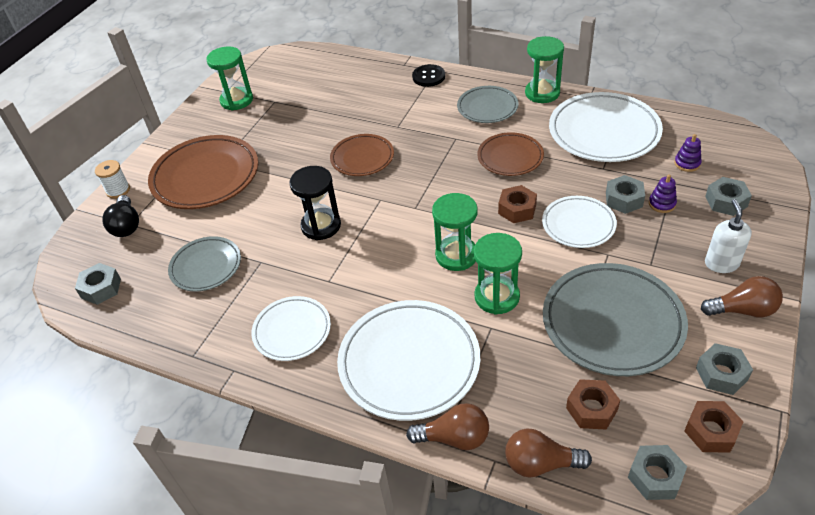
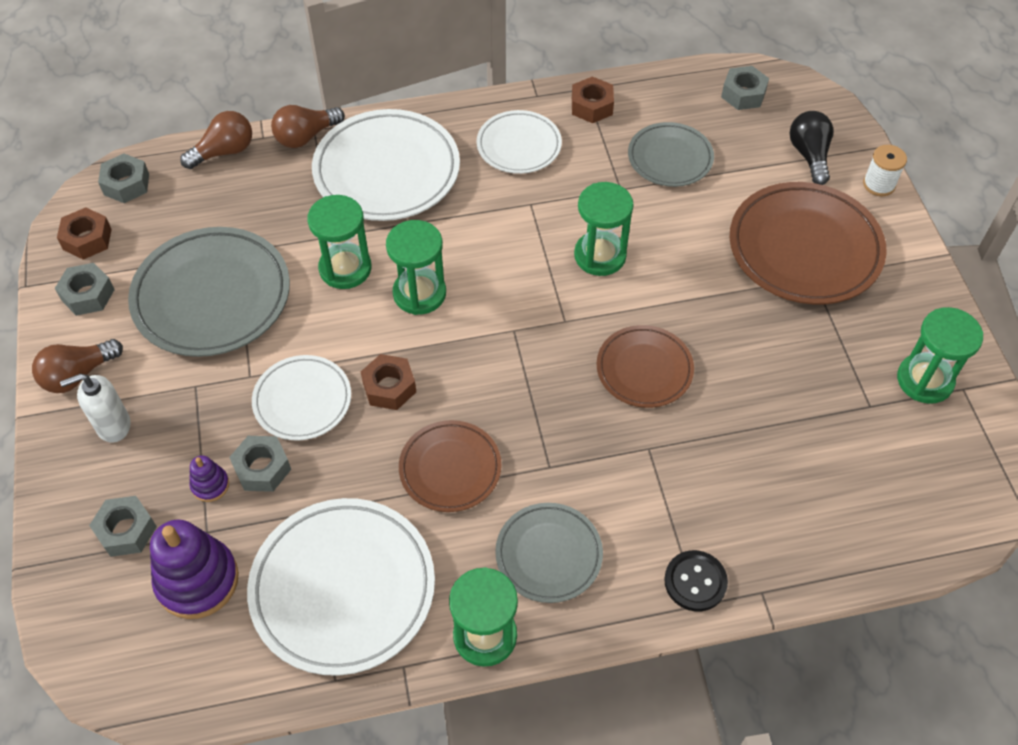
camera: 140 degrees right, 10 degrees up
(126, 225) = (809, 155): black light bulb -> black light bulb turned 45 degrees clockwise
(321, 226) = (600, 255): black hourglass -> green hourglass
(591, 409) = (199, 209): brown nut -> brown nut (592, 106)
(687, 163) = (197, 580): purple stacking toy -> purple stacking toy, size x2.07
(721, 263) = (113, 425): white soap dispenser -> white soap dispenser turned 105 degrees clockwise

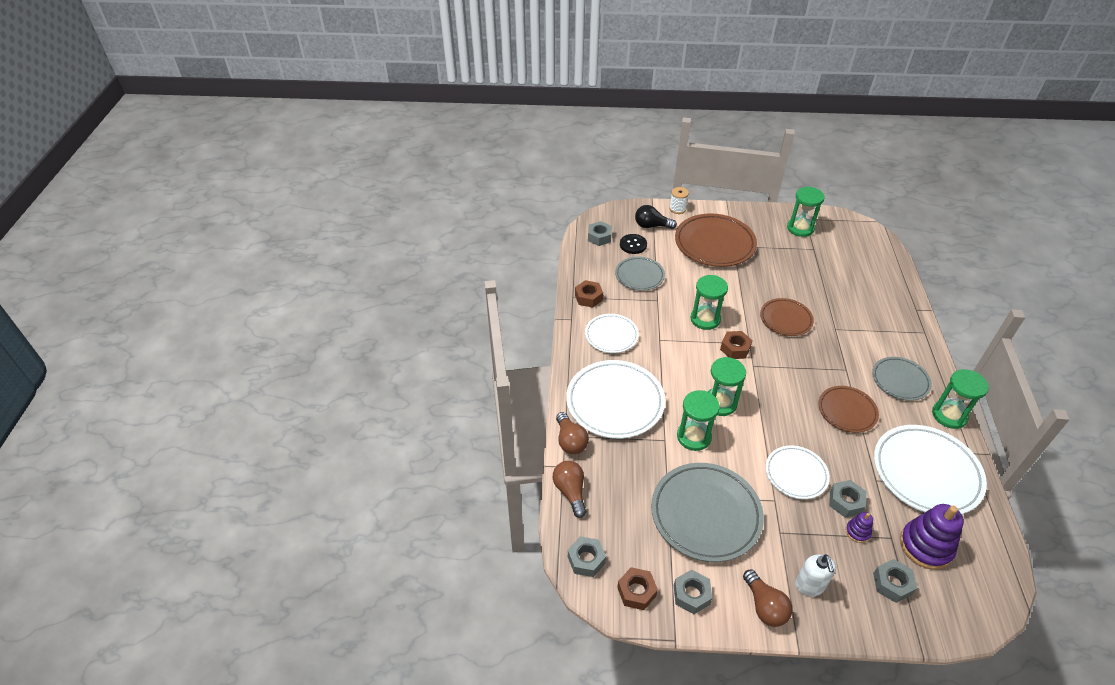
camera: 75 degrees left, 10 degrees down
(389, 387) = (789, 429): brown nut -> brown nut (735, 348)
(695, 582) = (912, 330): black button -> black button (633, 245)

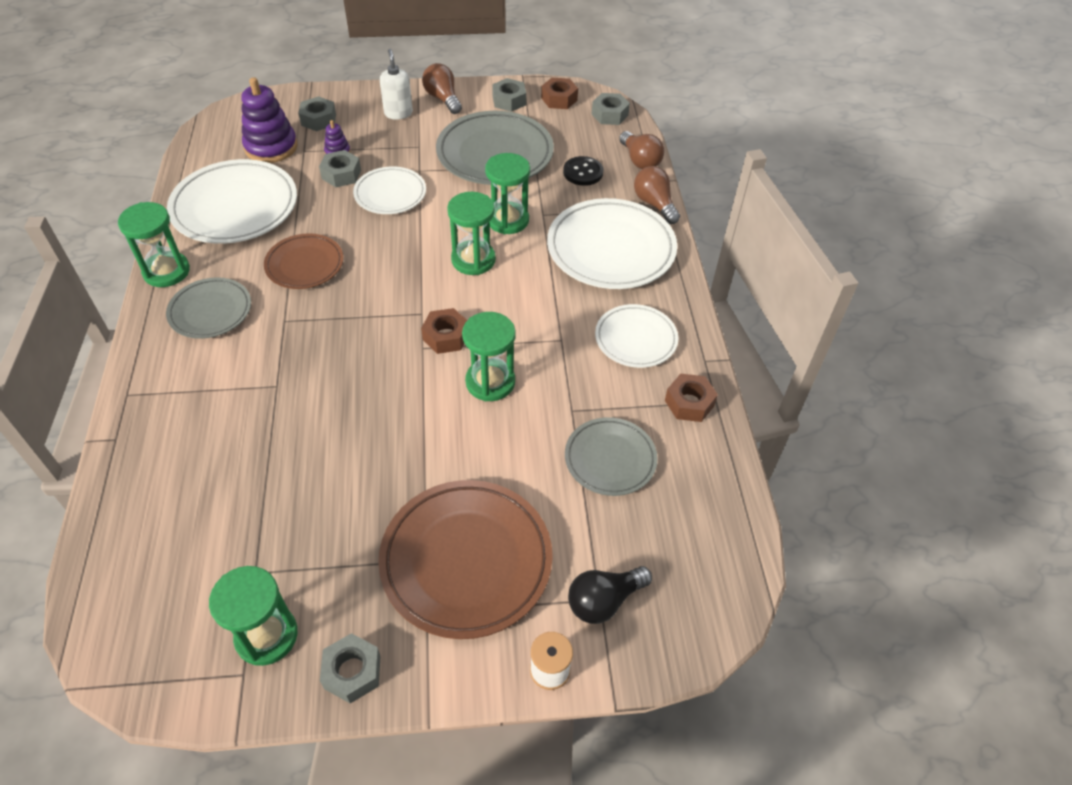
camera: 170 degrees right, 5 degrees up
(599, 237) = (708, 551): grey nut -> grey nut (352, 672)
(633, 245) = (635, 537): black button -> black button (583, 172)
(651, 226) = (604, 601): black light bulb -> black light bulb turned 150 degrees clockwise
(785, 319) = (355, 395): brown plate -> none

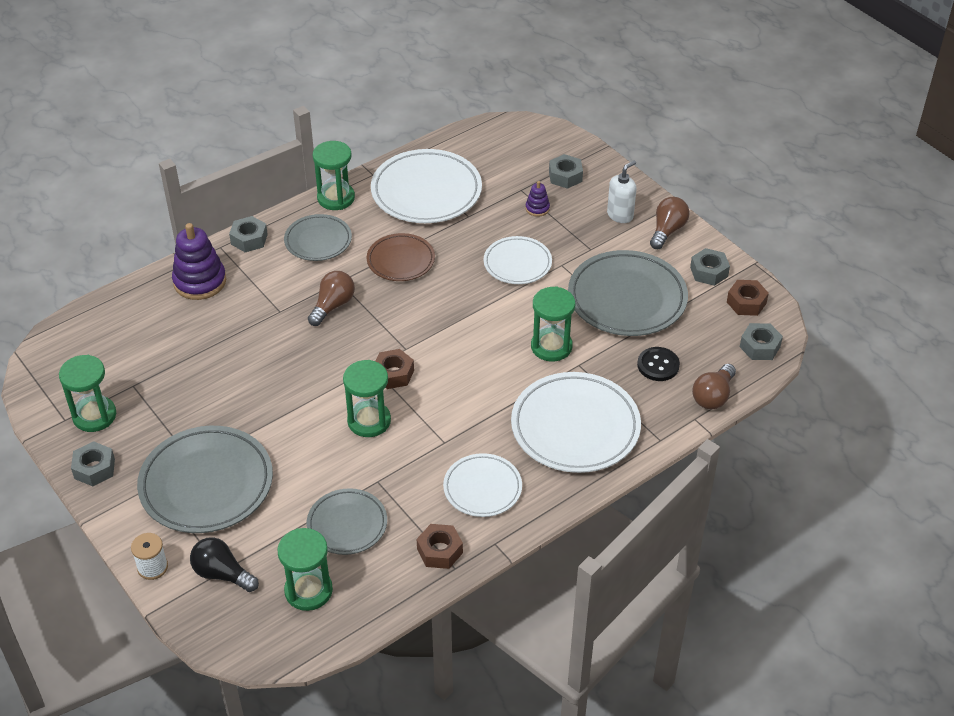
camera: 60 degrees right, 5 degrees down
(271, 147) = (508, 170): purple stacking toy -> purple stacking toy (200, 281)
(341, 174) = (514, 225): grey nut -> grey nut (249, 239)
(466, 561) = (206, 484): brown plate -> grey plate
(473, 260) = (487, 349): green hourglass -> green hourglass (308, 591)
(654, 204) = (661, 431): brown light bulb -> brown light bulb (333, 306)

